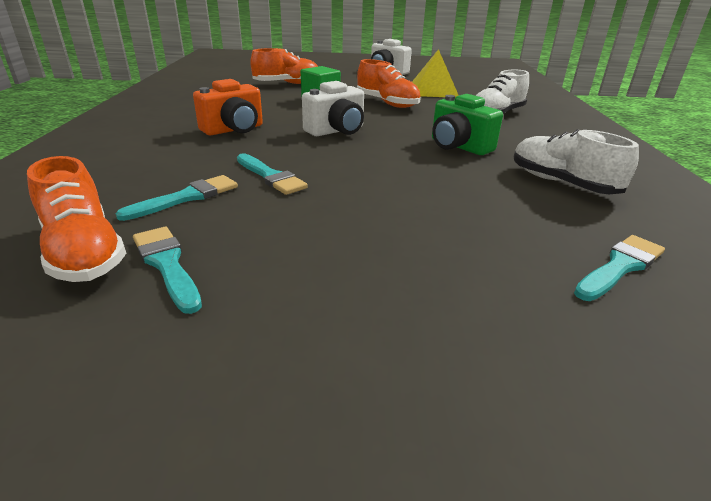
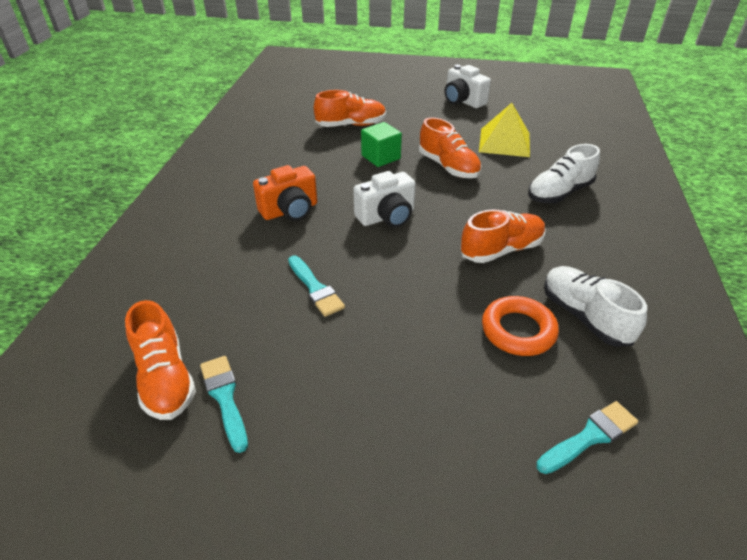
camera: 10 degrees right, 10 degrees up
(187, 197) = (243, 314): turquoise brush -> none
(458, 146) = (501, 250): green camera -> orange shoe
(500, 195) = (518, 330): none -> orange ring

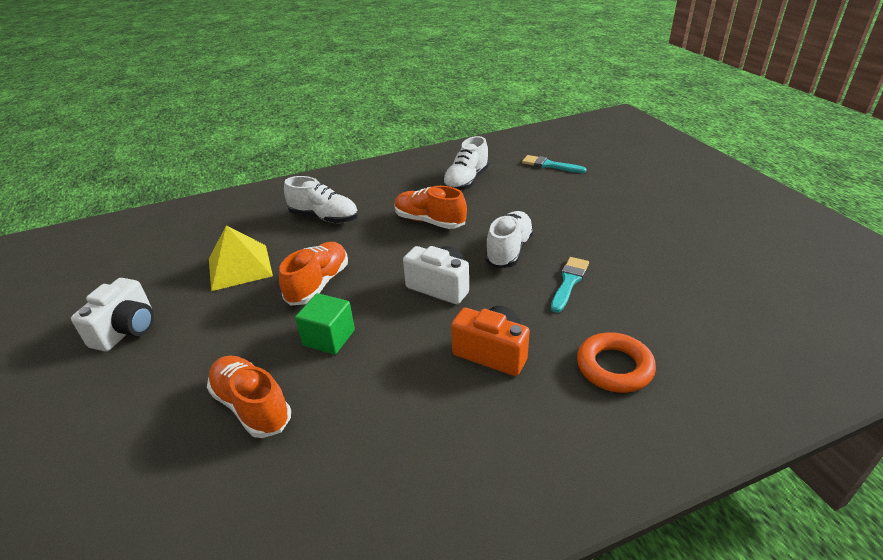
camera: 120 degrees left, 5 degrees down
(165, 378) = (730, 303): orange shoe -> none
(225, 398) = (698, 270): turquoise brush -> none
(400, 277) = (509, 250): none -> white shoe
(518, 330) = (504, 196): orange ring -> orange ring (614, 367)

